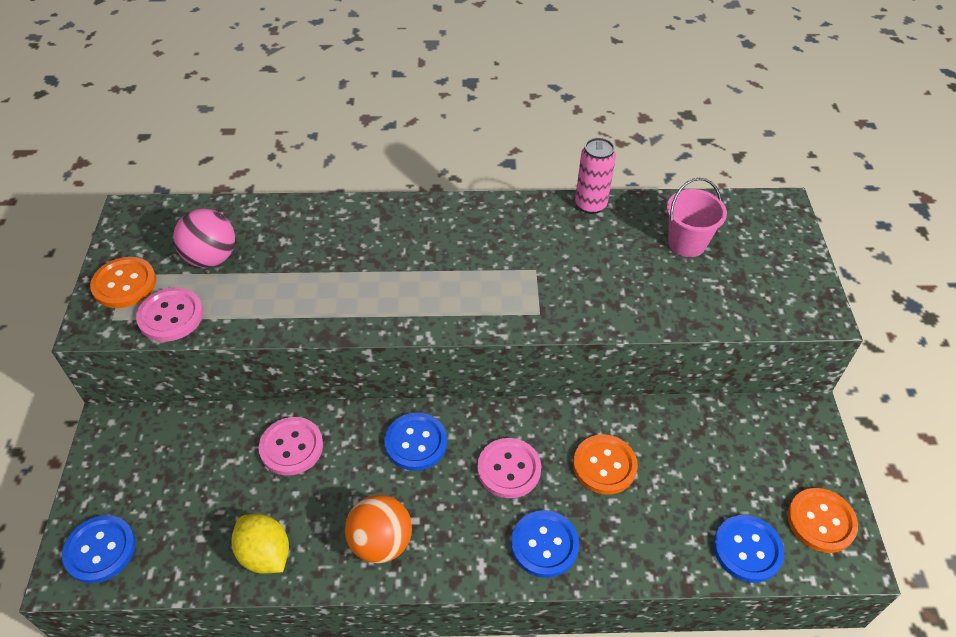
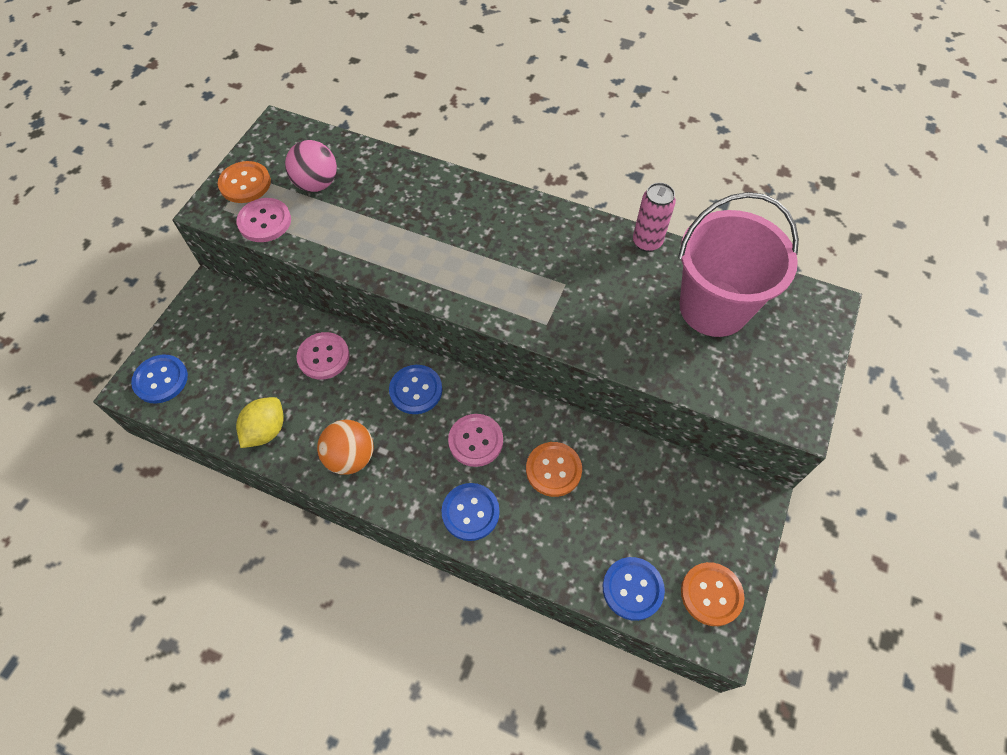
camera: 25 degrees right, 10 degrees up
(265, 554) = (266, 430): yellow lemon -> yellow lemon turned 45 degrees clockwise
(687, 243) = (713, 308): pink bucket -> pink bucket, size x1.90

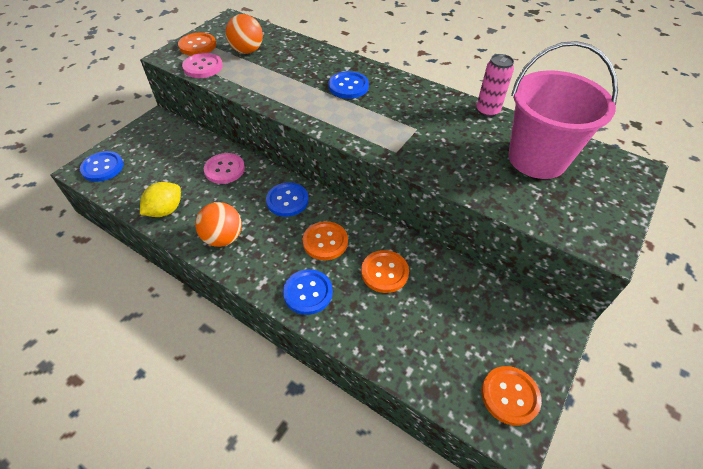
camera: 10 degrees right, 10 degrees down
(316, 184) = (247, 51): pink ball -> orange ball
(475, 441) = (325, 242): pink button -> orange button
(632, 589) = (437, 378): blue button -> blue button (348, 86)

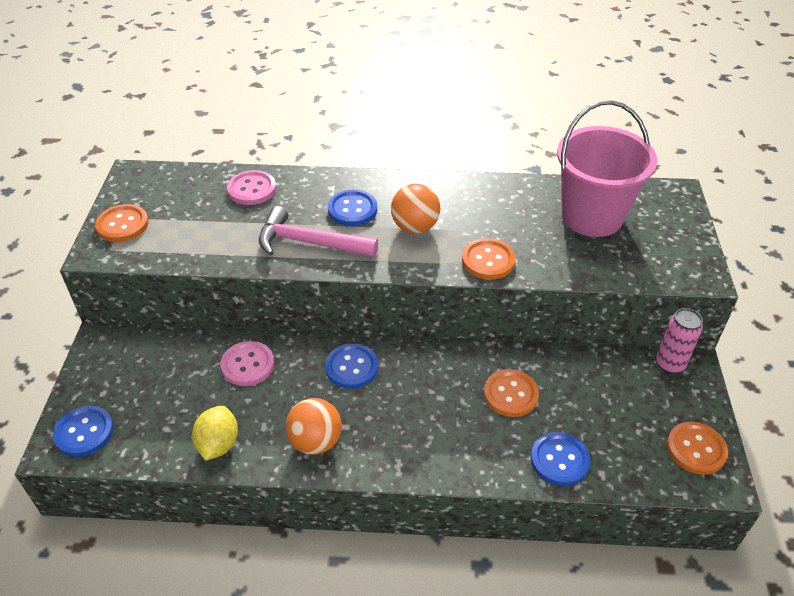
camera: 30 degrees left, 5 degrees down
(203, 67) = (157, 250): pink button -> pink button (252, 189)
(247, 51) = (194, 209): orange ball -> orange ball (415, 227)
(299, 97) = (309, 243): none -> pink hammer
(308, 292) = (453, 452): blue button -> blue button (559, 460)
(325, 242) = (428, 392): orange button -> orange button (488, 260)
(487, 111) = (512, 184): pink can -> pink can (670, 364)

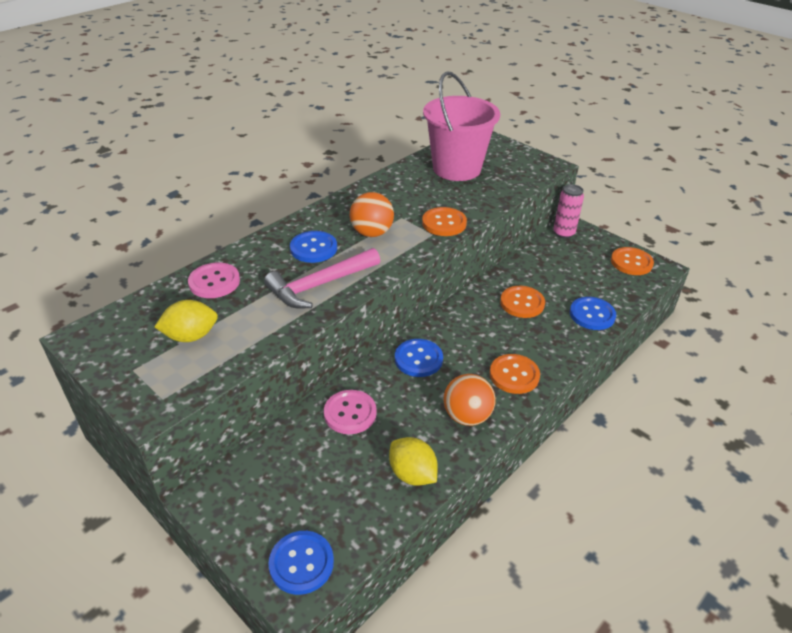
camera: 50 degrees left, 5 degrees down
(122, 225) = (141, 375): orange button -> orange button (514, 375)
(182, 219) = (191, 336): none -> yellow lemon

